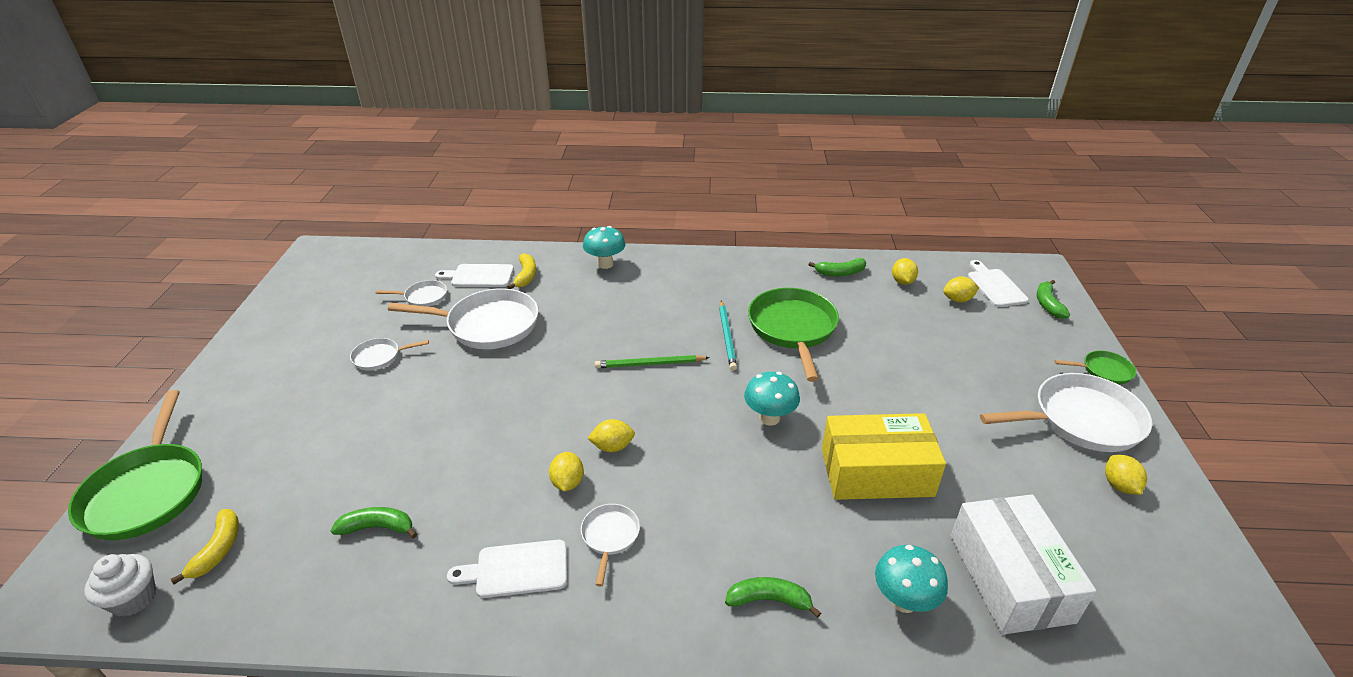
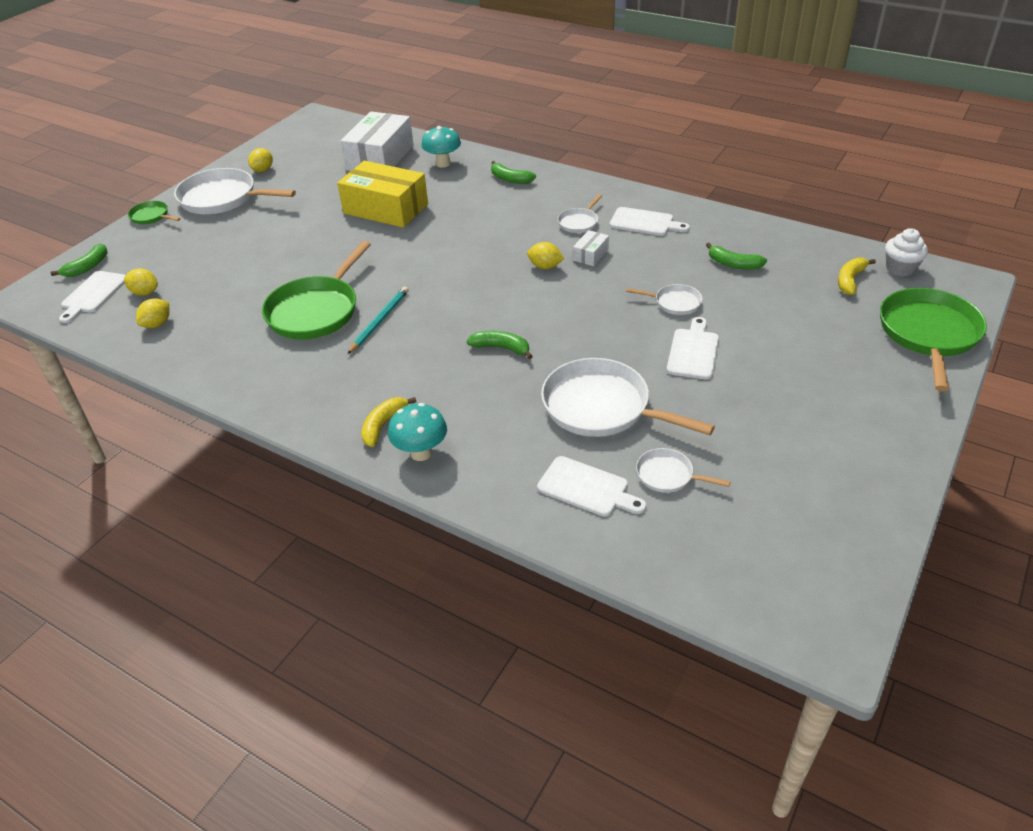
camera: 150 degrees left, 5 degrees up
(379, 357) = (728, 403): white pan -> white pan (674, 303)
(416, 394) = (693, 351): none -> white cutting board
(526, 276) = (528, 467): yellow banana -> yellow banana (383, 425)
(567, 482) = (590, 255): yellow lemon -> white box
(649, 364) = (469, 317): green pencil -> none
(769, 418) = (416, 253): turquoise mushroom -> none
(840, 273) = (195, 352): green banana -> green banana (501, 348)

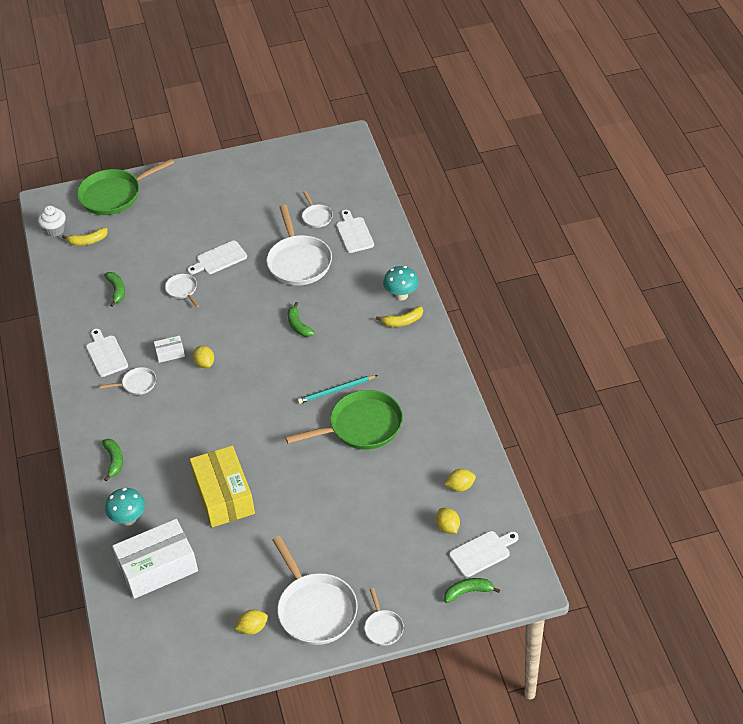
camera: 135 degrees left, 5 degrees up
(151, 216) = (383, 627): green pan -> white pan

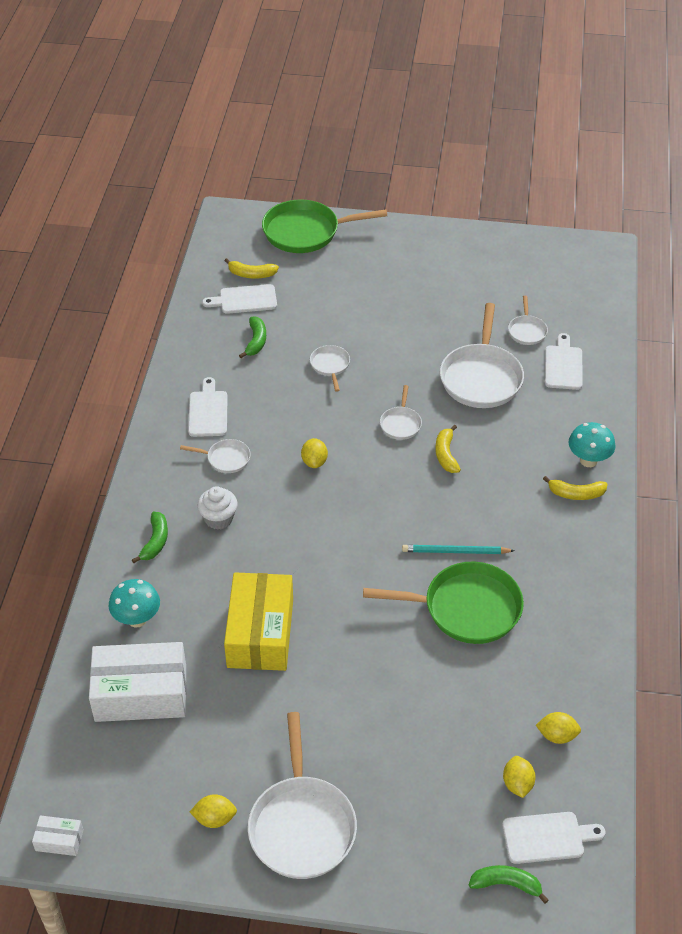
camera: 20 degrees right, 0 degrees up
(54, 230) = (222, 250): white cupcake -> white cupcake (218, 519)
(170, 353) = (280, 435): white box -> white box (59, 840)
(219, 259) = (389, 343): white cutting board -> white cutting board (244, 300)
(298, 325) = (446, 454): green banana -> yellow banana
(383, 627) = (375, 887): white pan -> white pan (400, 424)

